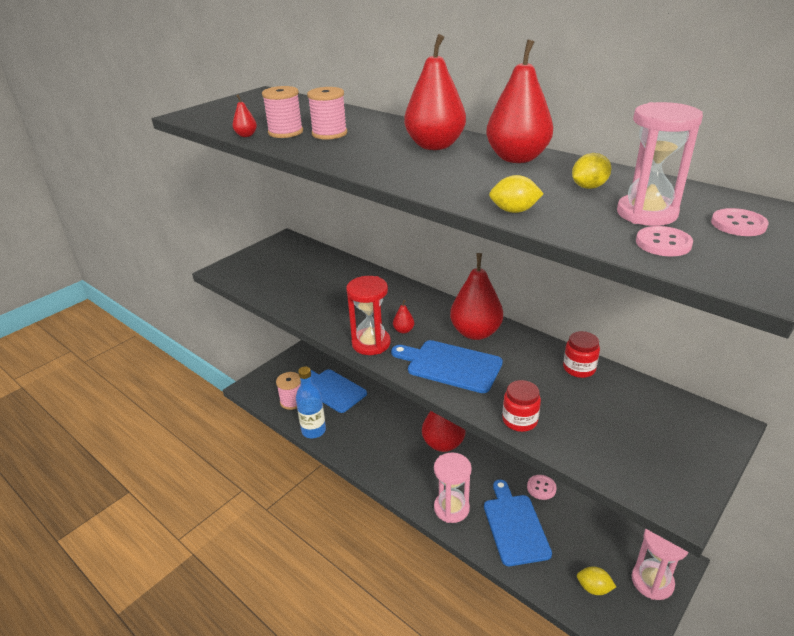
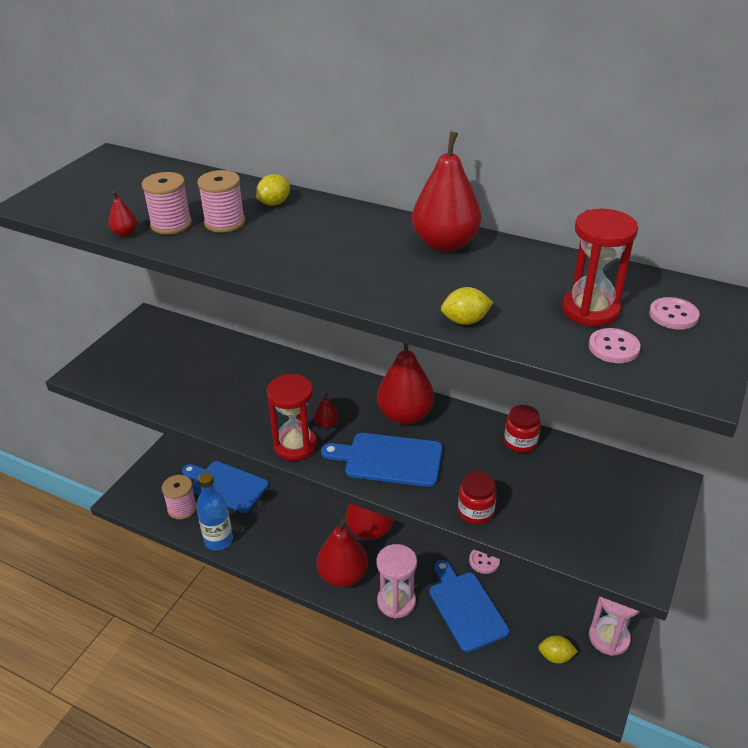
camera: 15 degrees left, 5 degrees up
(435, 146) = (352, 232): red pear -> red pear (343, 575)
(589, 187) = (527, 279): yellow lemon -> yellow lemon (274, 203)
(646, 213) = (590, 310): pink hourglass -> red hourglass

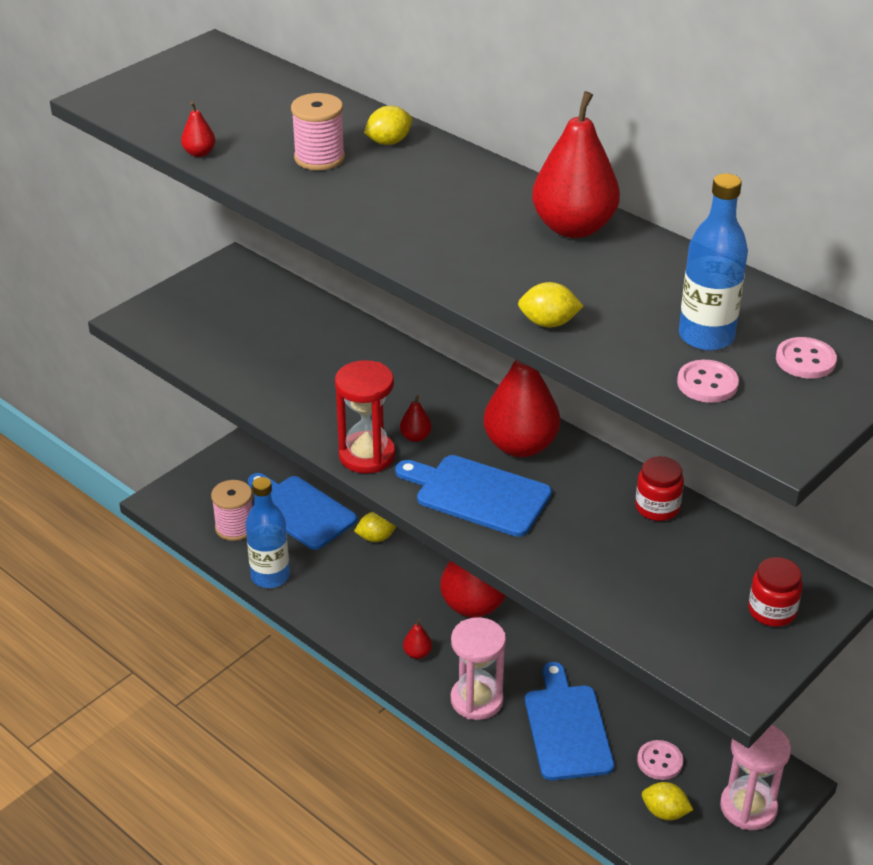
camera: 15 degrees right, 0 degrees up
(171, 224) = (256, 150): pink spool -> none
(286, 494) = (376, 537): none -> yellow lemon
(343, 575) = (417, 653): red pear -> red pear, size x0.42
(475, 511) = (561, 576): red jar -> red jar (772, 611)
(484, 561) = (614, 677): pink button -> pink button (659, 761)
(590, 310) = (706, 336): red hourglass -> blue bottle

